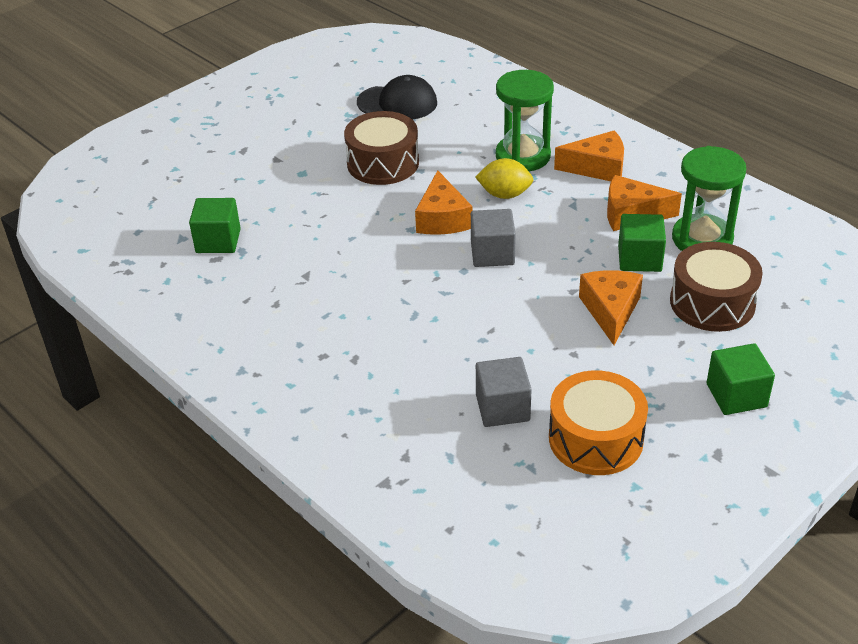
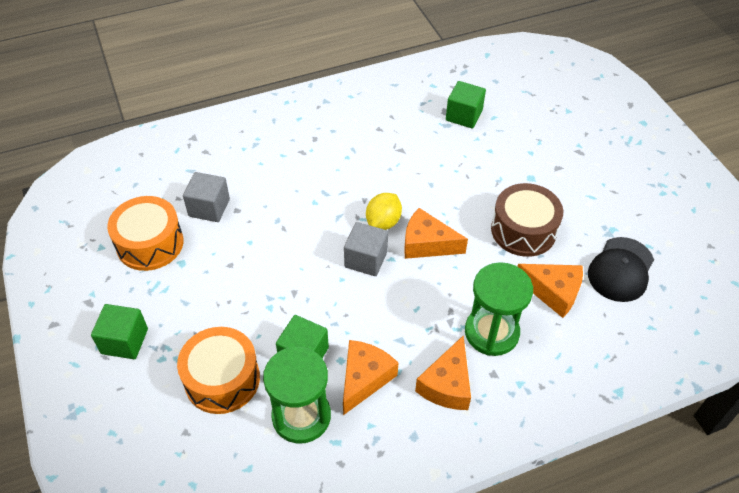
camera: 110 degrees right, 10 degrees up
(504, 194) = (439, 296): yellow lemon -> yellow lemon (383, 222)
(610, 311) = (257, 306): orange cheese -> orange cheese (553, 292)
(712, 302) = (222, 379): brown drum -> orange drum

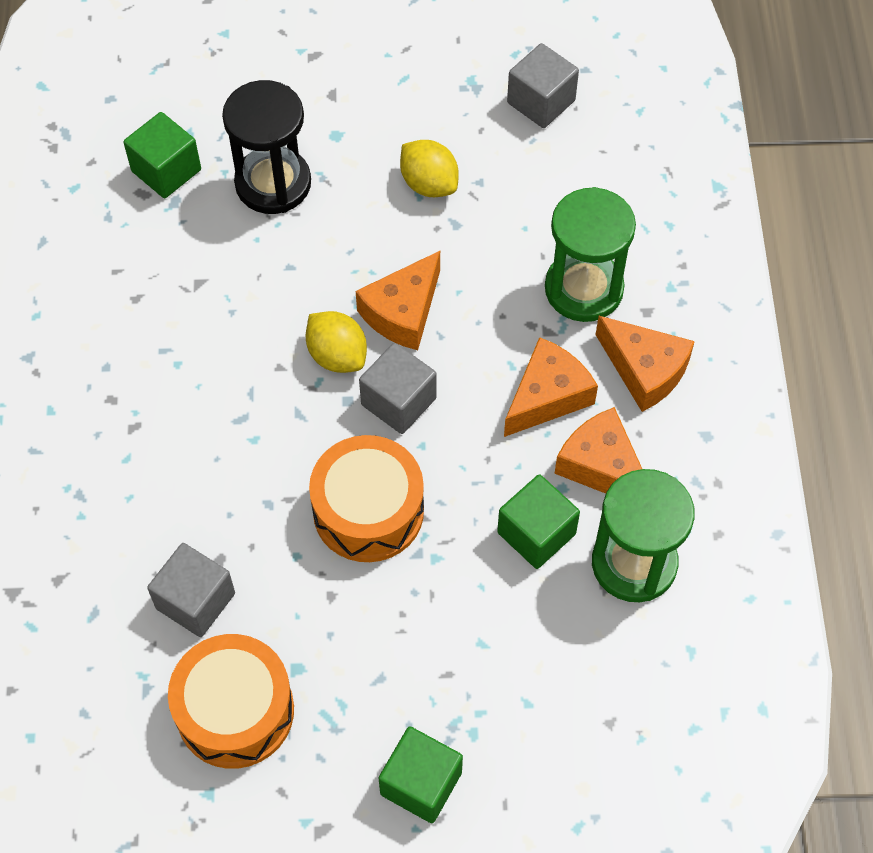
camera: 70 degrees left, 10 degrees up
(222, 379) = (539, 653): orange drum -> orange drum (368, 511)
(481, 160) = (273, 183): none -> black hourglass
(523, 230) = (429, 184): brown drum -> yellow lemon
(553, 292) = (546, 193): orange cheese -> orange cheese (547, 396)
(621, 269) = (541, 102): black cap -> grey cube

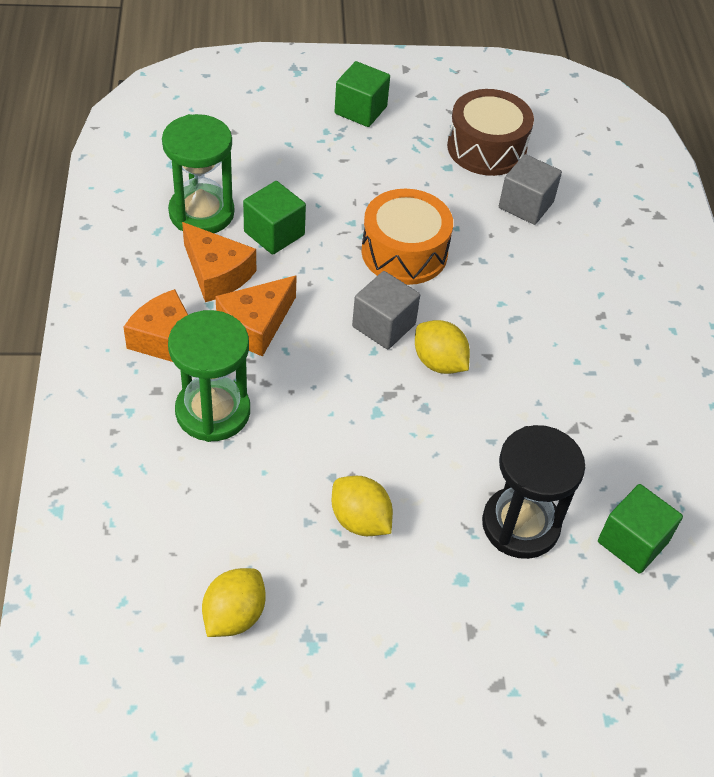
camera: 175 degrees right, 10 degrees down
(235, 711) = (486, 148): orange drum -> brown drum
(403, 312) = (382, 396): orange cheese -> none
(541, 102) = (234, 615): grey cube -> yellow lemon

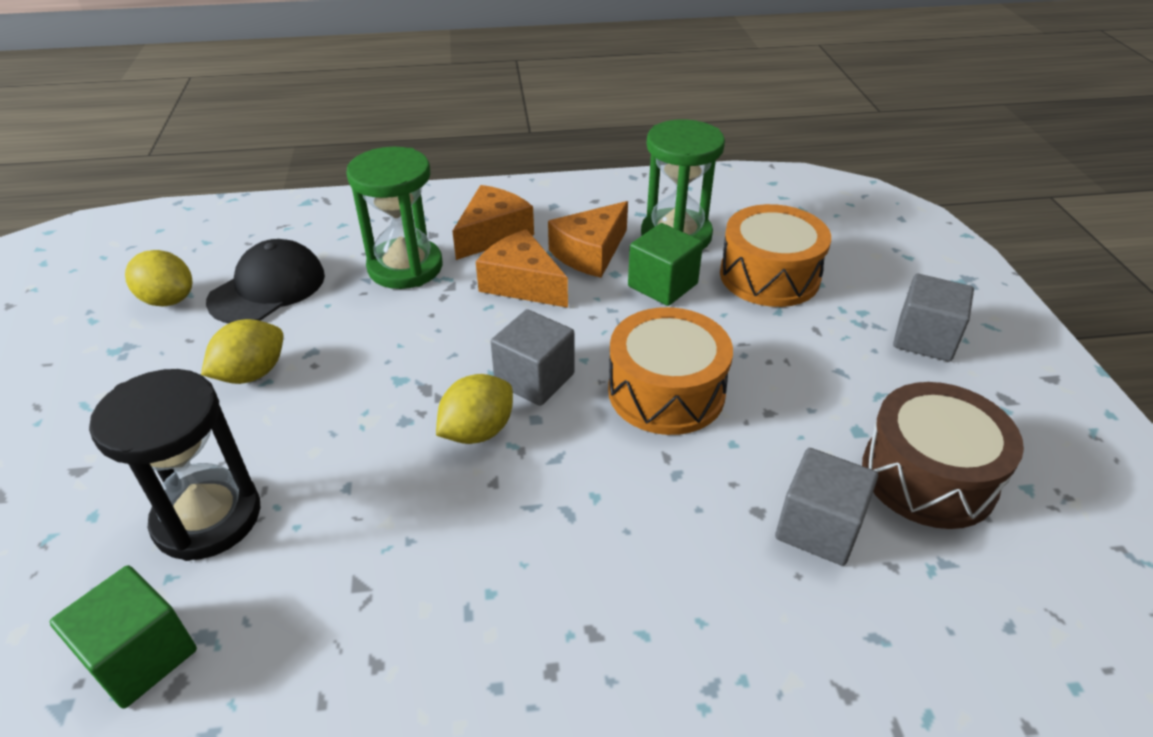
camera: 90 degrees right, 10 degrees down
(228, 525) = (268, 288): none -> black cap
(273, 168) = (769, 276): none -> orange drum
(360, 110) = (924, 339): green cube -> grey cube

